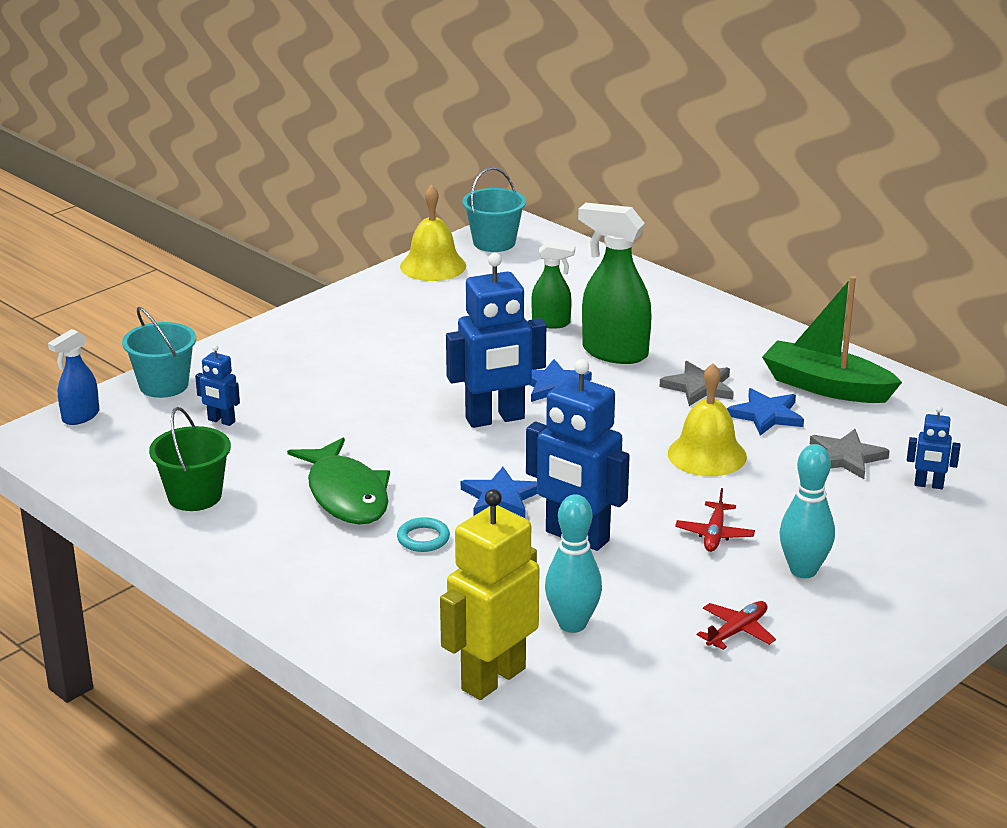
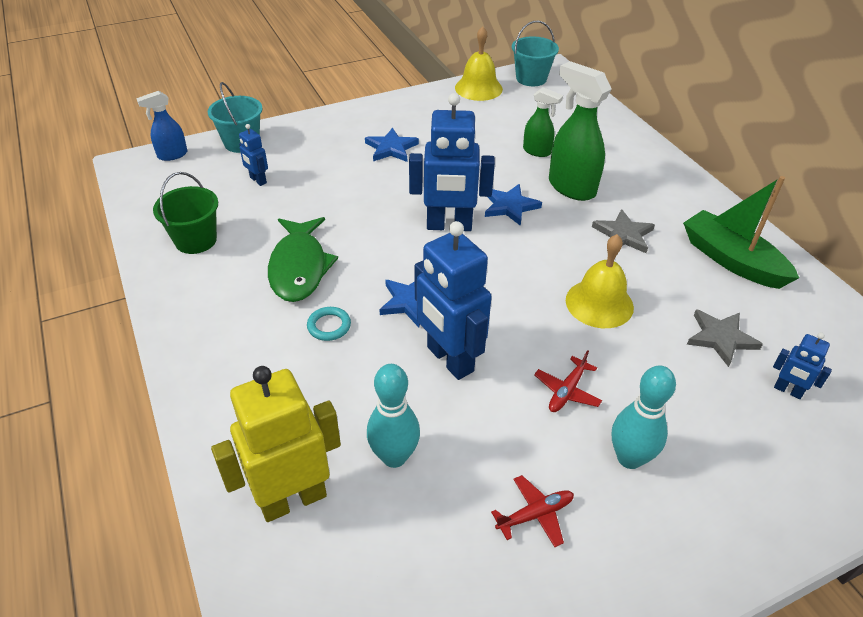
camera: 20 degrees right, 15 degrees up
(766, 415) = (667, 276): blue star -> blue star (391, 148)

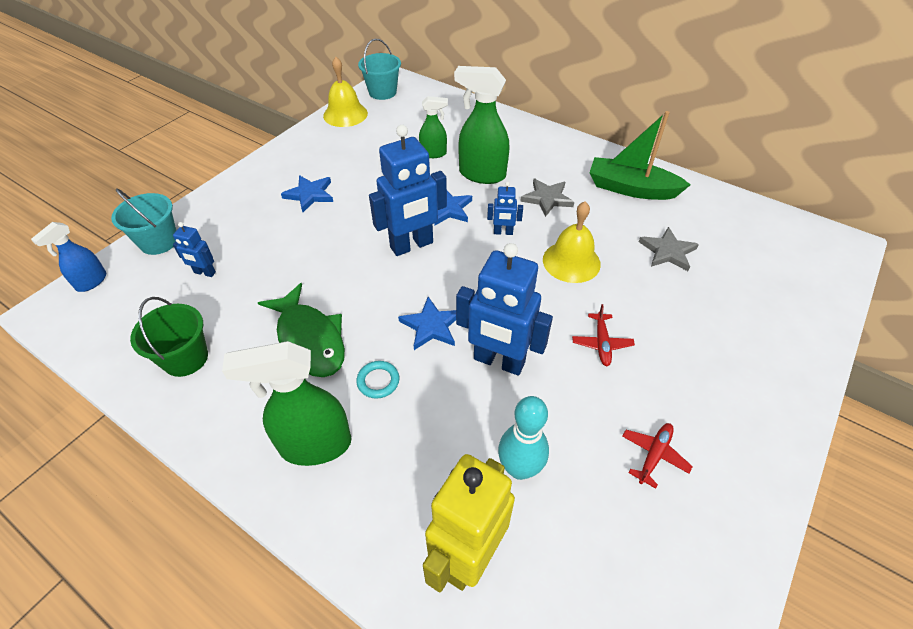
camera: 30 degrees left, 5 degrees up
(240, 351) = (315, 445): none -> green spray bottle
(629, 458) = (680, 374): turquoise bowling pin -> none
(787, 390) = (733, 271): blue robot -> blue robot (503, 232)

